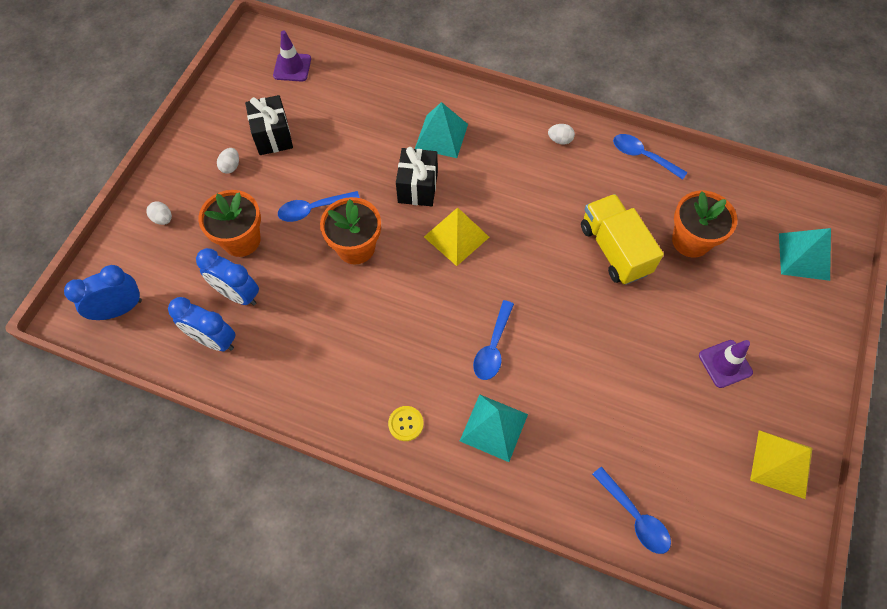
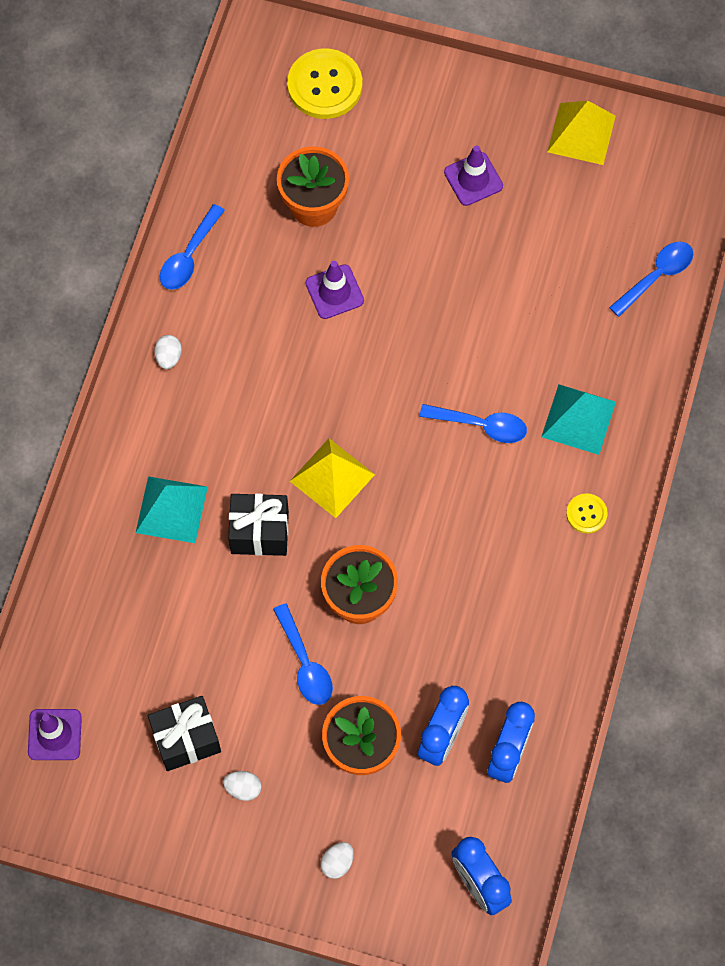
camera: 95 degrees left, 5 degrees up
(614, 250) = (334, 292): yellow truck -> purple traffic cone
(803, 256) = (324, 85): turquoise pyramid -> yellow button

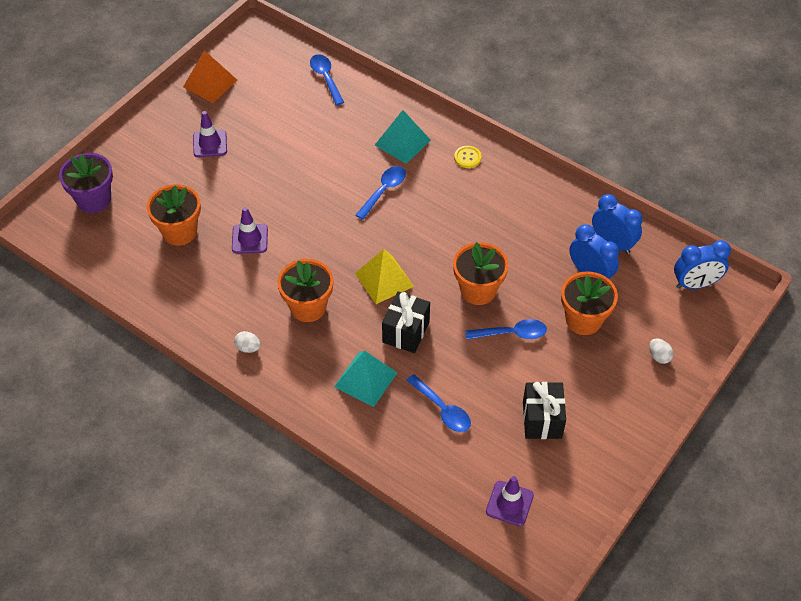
camera: 70 degrees left, 15 degrees down
(189, 256) = (177, 313): blue spoon -> blue spoon (442, 409)
(243, 788) = (589, 395): white egg -> none
(254, 402) = (308, 307): none -> orange flower pot
(324, 85) = (94, 200): yellow button -> purple flower pot
(581, 133) = (210, 83): yellow pyramid -> orange pyramid

